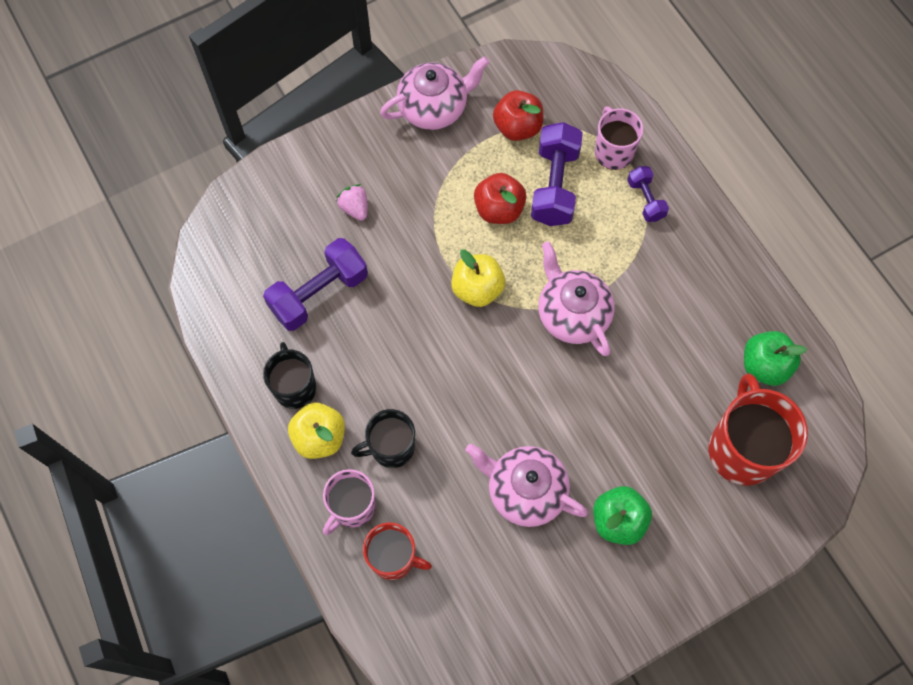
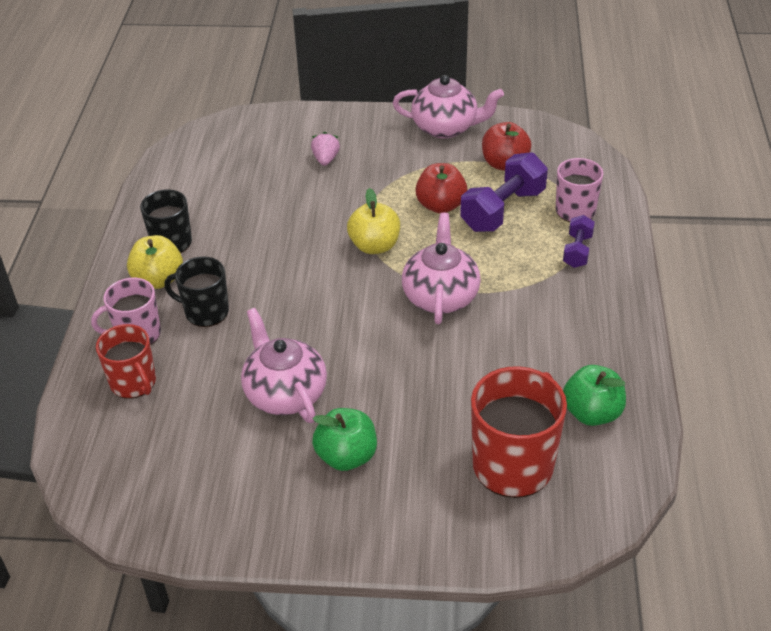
camera: 35 degrees right, 25 degrees down
(319, 293) = (248, 196): purple dumbbell -> none

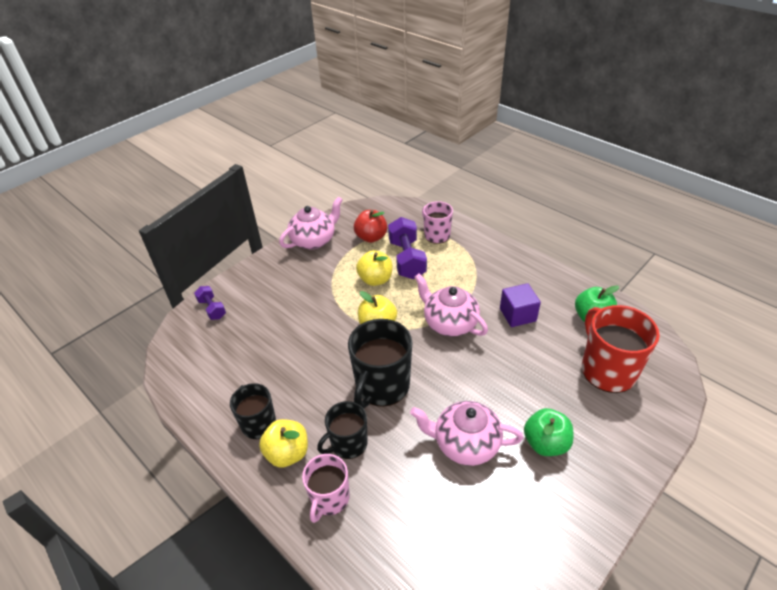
camera: 50 degrees left, 0 degrees up
(134, 383) = (377, 529): red mug -> none
(297, 295) = (382, 386): none -> black mug
(326, 159) = (276, 302): pink strawberry -> none
(441, 205) = (375, 279): red apple -> yellow apple
(519, 345) = (517, 315): none -> purple cube
(577, 251) = (468, 252): purple dumbbell -> purple dumbbell (212, 309)

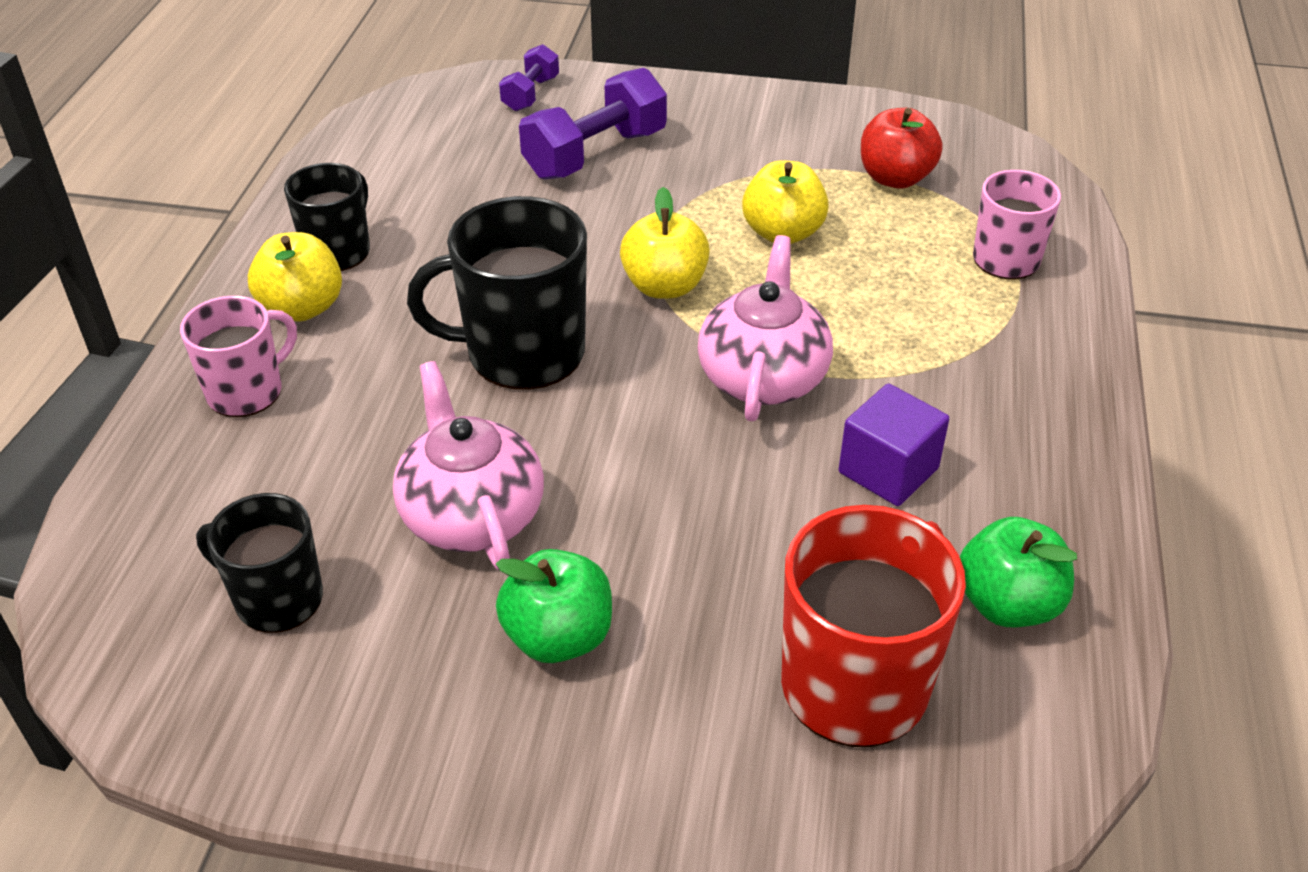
camera: 55 degrees right, 0 degrees up
(314, 240) = (807, 117): pink teapot -> none
(329, 498) = (247, 391): pink mug -> pink mug turned 150 degrees clockwise
(348, 444) = (367, 366): black mug -> black mug (277, 599)
(407, 259) = (885, 248): purple dumbbell -> purple dumbbell (595, 154)

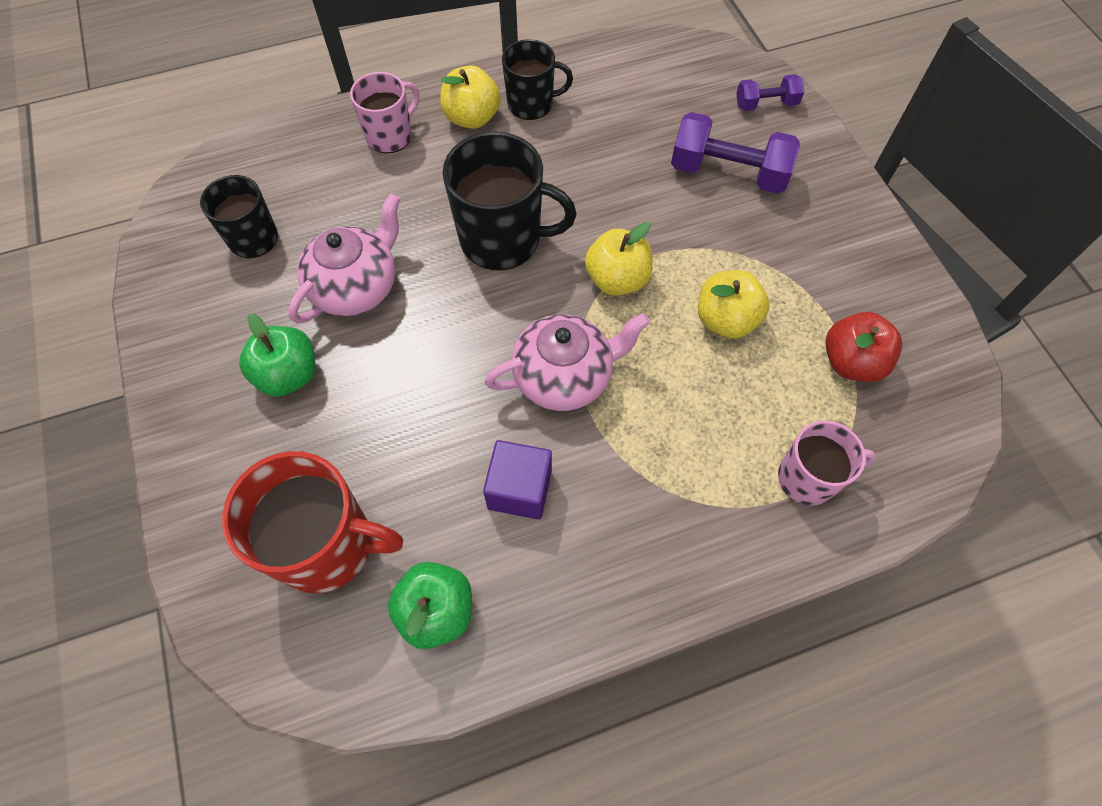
camera: 60 degrees right, 20 degrees up
(247, 391) = (390, 135): pink mug -> pink mug turned 60 degrees counterclockwise
(522, 352) = (502, 239): black mug -> black mug turned 135 degrees clockwise

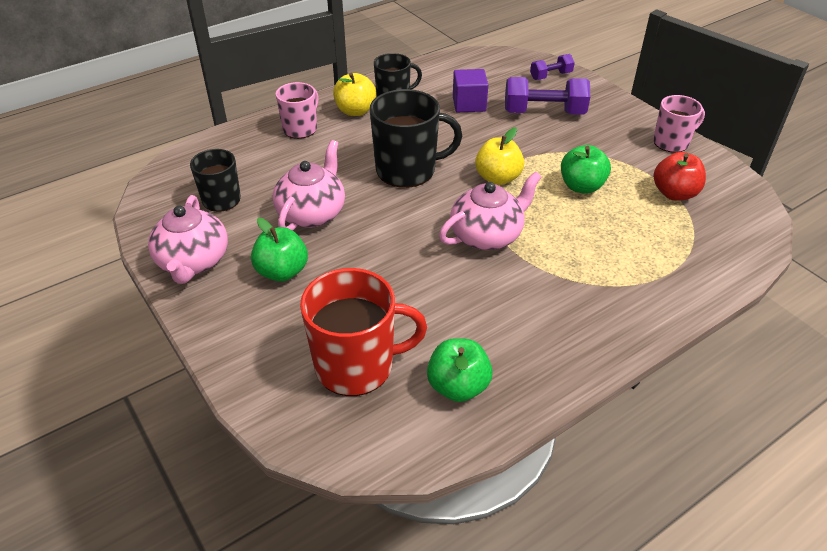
camera: 15 degrees left, 20 degrees down
(189, 334) = (193, 262): none -> pink teapot
(519, 489) = (485, 303): purple cube -> purple cube (469, 104)
(725, 320) = (581, 186): yellow apple -> green apple
(808, 478) = (679, 258): pink mug -> pink mug (671, 142)

